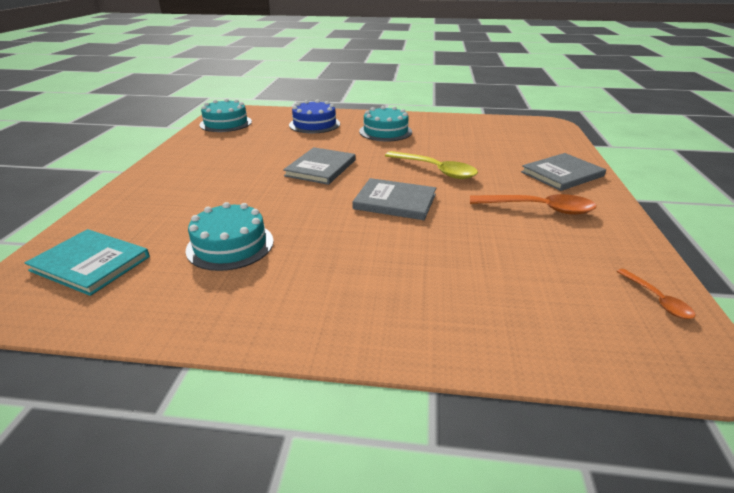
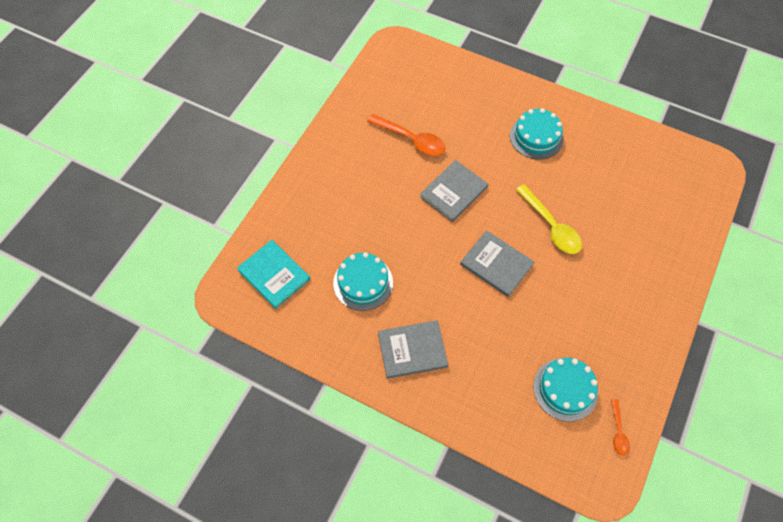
camera: 20 degrees right, 30 degrees up
(226, 123) = (387, 73): turquoise cake -> turquoise cake (565, 389)
(314, 124) = (472, 100): blue cake -> none
(539, 209) = (606, 311): orange spoon -> orange spoon (411, 140)
(562, 174) = (660, 267): grey book -> grey book (412, 350)

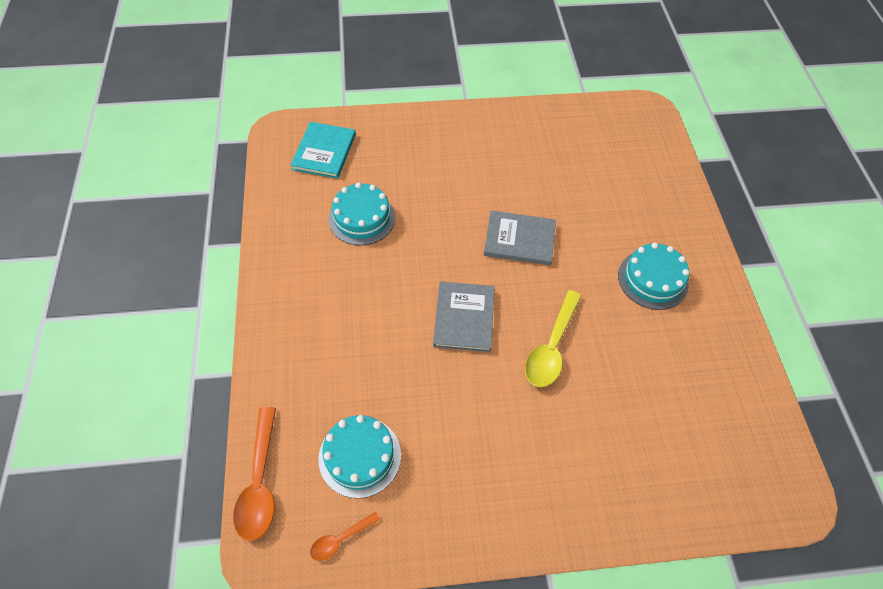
camera: 55 degrees right, 5 degrees down
(411, 140) = (550, 177): orange spoon -> orange spoon (260, 482)
(412, 350) = (316, 292): grey book -> none

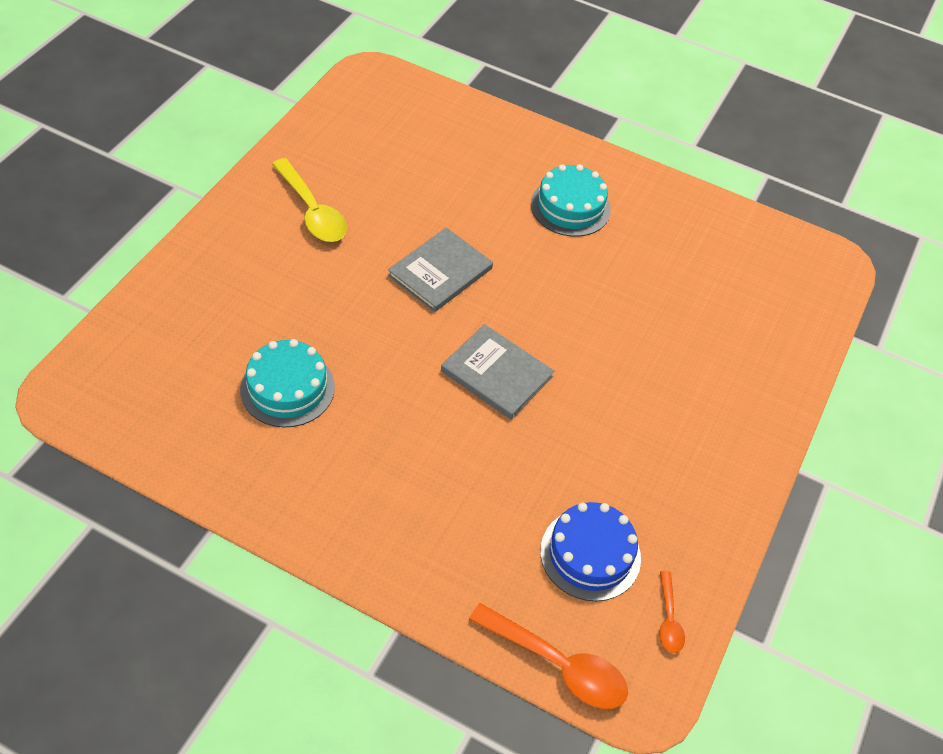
camera: 60 degrees left, 5 degrees down
(324, 152) = (148, 369): turquoise book -> none
(360, 456) = (590, 554): turquoise cake -> blue cake
(551, 347) = (584, 326): yellow spoon -> yellow spoon (312, 211)

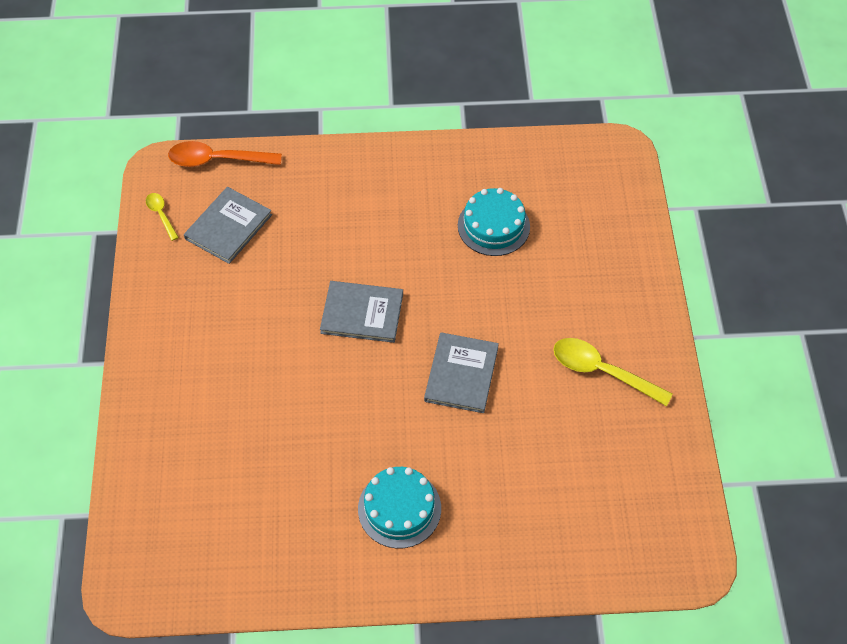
camera: 155 degrees right, 5 degrees up
(590, 554) = (228, 227): blue cake -> grey book
(668, 619) = (161, 214): orange spoon -> yellow spoon

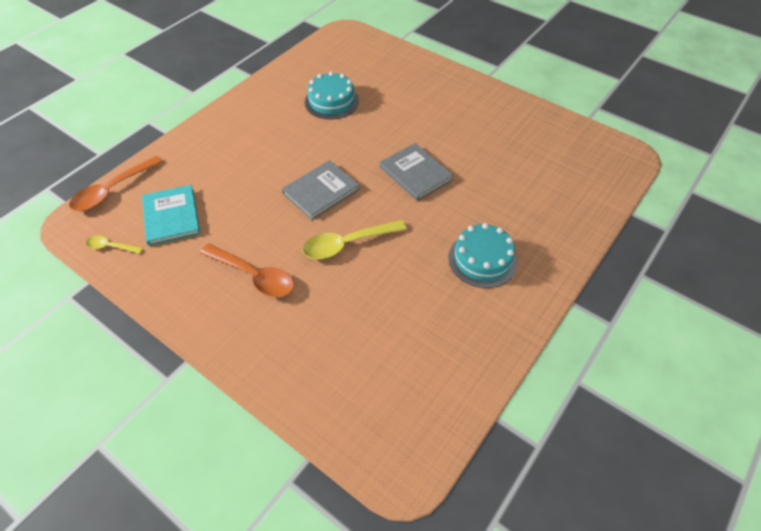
camera: 50 degrees left, 5 degrees down
(221, 340) = (254, 276): none -> orange spoon
(228, 227) = (171, 216): grey book -> turquoise book
(602, 371) = (475, 118): yellow spoon -> yellow spoon (347, 244)

